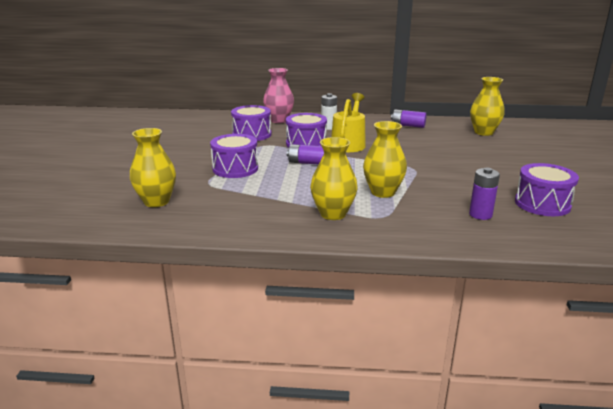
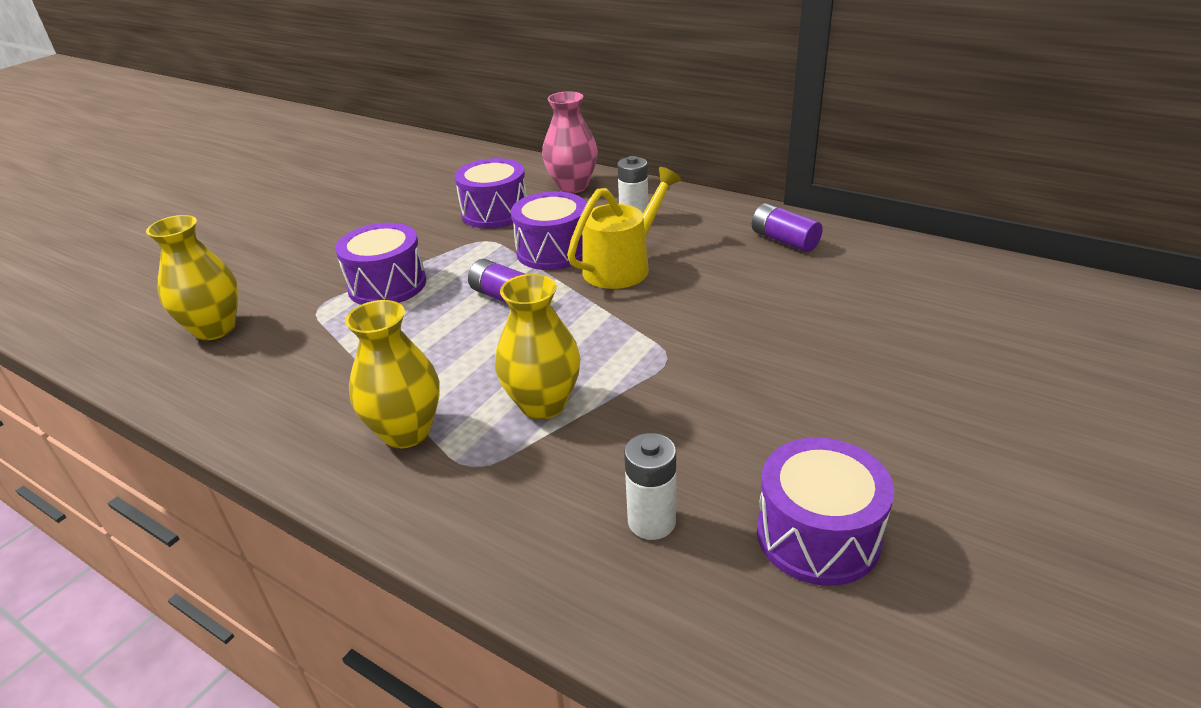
camera: 30 degrees right, 10 degrees up
(480, 215) = (651, 521): purple battery -> white battery
(483, 132) = (924, 290): yellow vase -> none

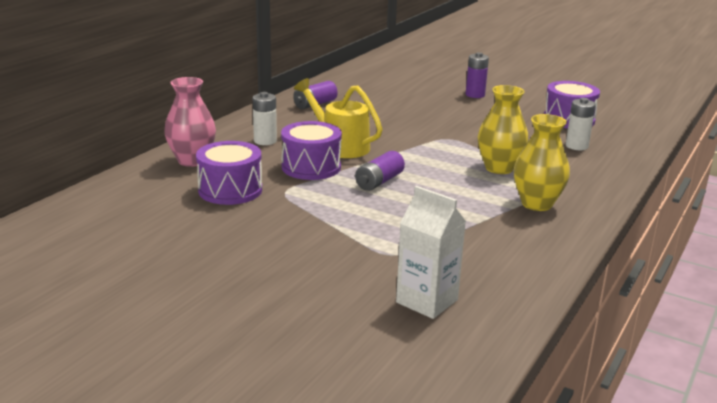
camera: 95 degrees left, 10 degrees down
(215, 329) = (427, 301): yellow vase -> white carton
(387, 285) = (355, 227): purple drum -> none
(922, 400) = (475, 95): none -> purple battery

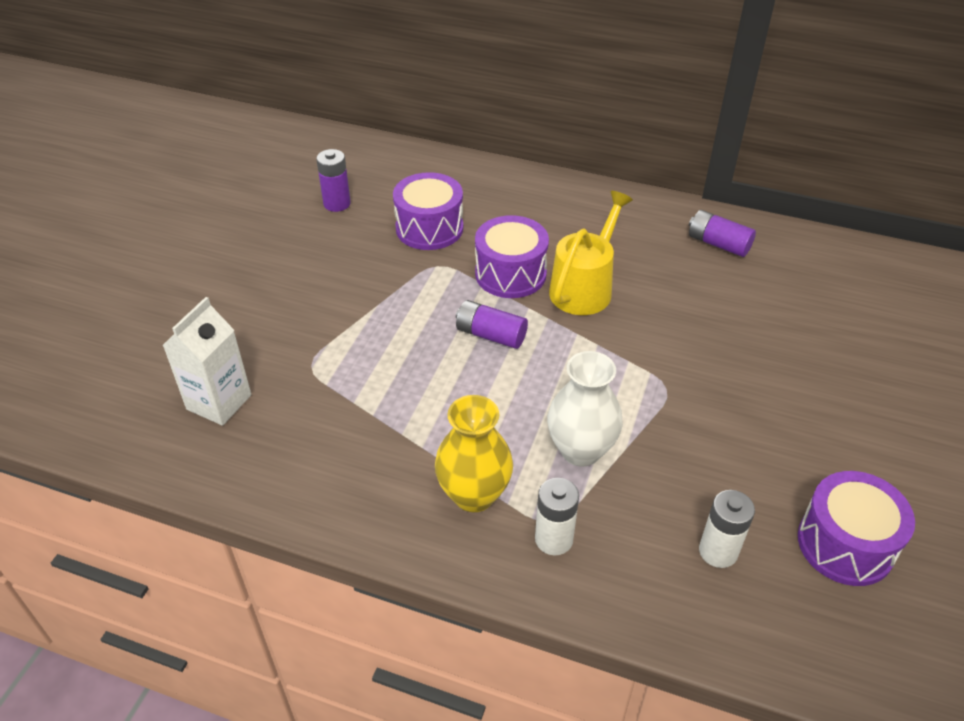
camera: 80 degrees right, 20 degrees up
(192, 161) = (492, 188): pink vase -> none
(265, 141) = (570, 226): white battery -> white battery (554, 539)
(475, 95) = (884, 408): purple battery -> purple battery (337, 204)
(499, 168) = (580, 450): yellow vase -> white vase

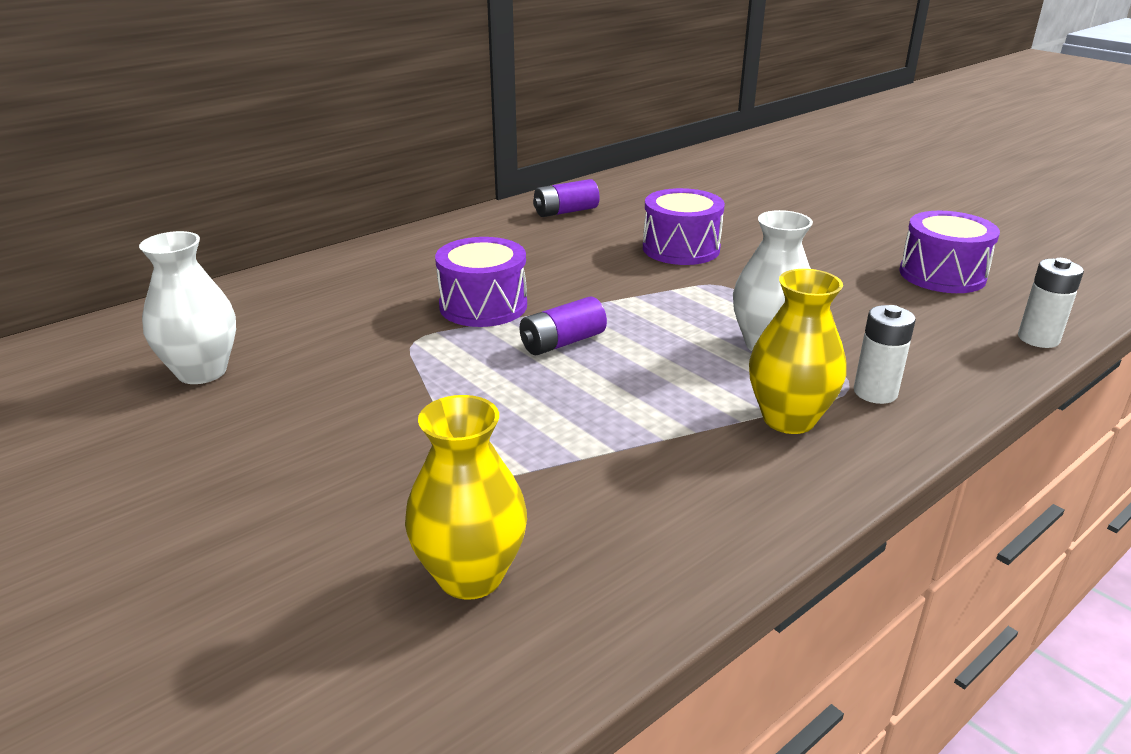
camera: 60 degrees left, 15 degrees down
(219, 402) = (470, 576): white carton -> yellow vase
(337, 204) = (202, 372): purple battery -> white vase
(429, 228) = (345, 327): purple drum -> purple drum (681, 249)
(585, 287) = (550, 278): yellow watering can -> none
(718, 551) = (927, 323): white battery -> white battery (1038, 339)

